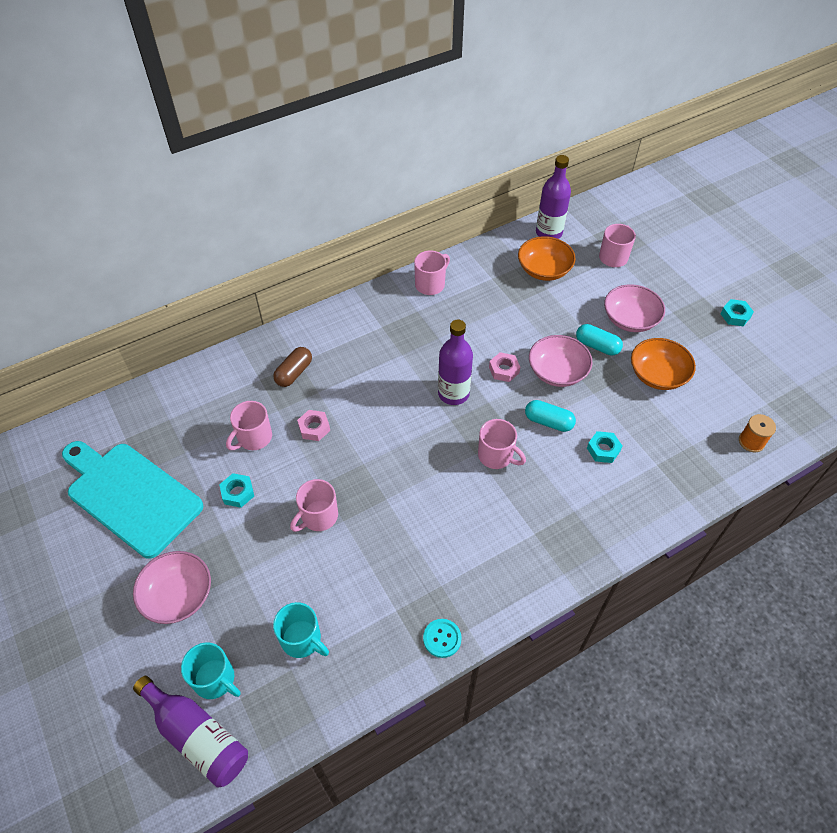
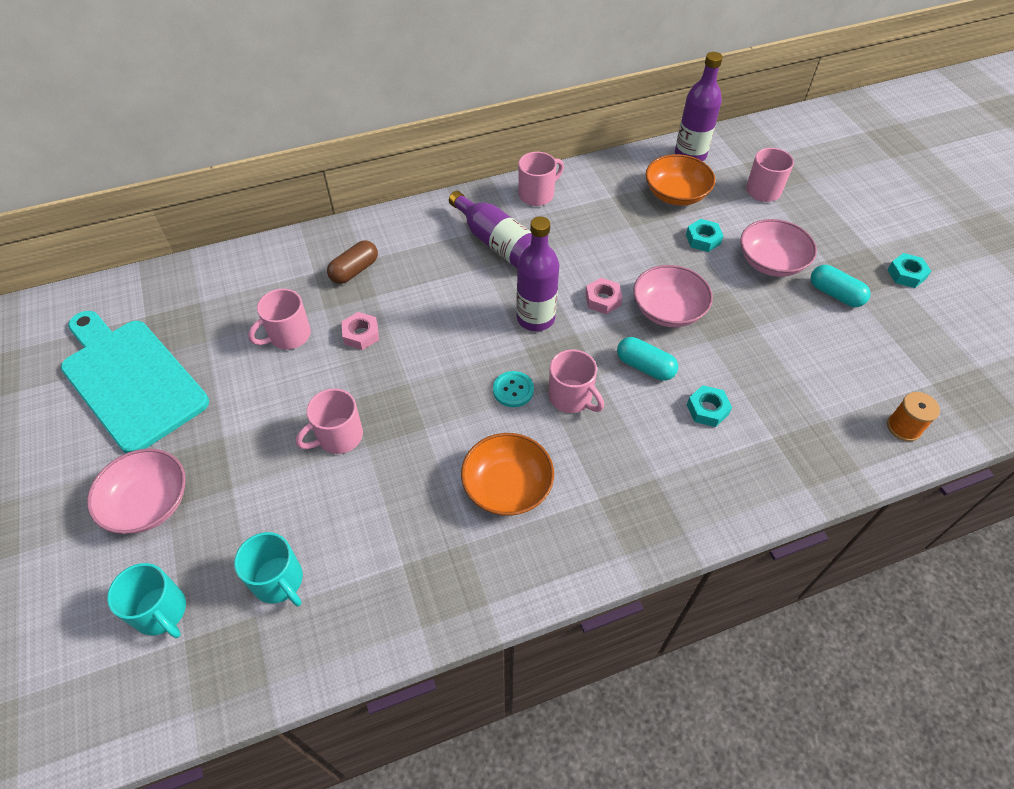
camera: 10 degrees right, 0 degrees up
(197, 736) = (119, 678): purple bottle -> purple bottle (498, 243)
(237, 493) = (252, 395): turquoise nut -> turquoise nut (703, 239)
(442, 638) = (451, 610): turquoise button -> turquoise button (513, 390)
(597, 346) = (724, 287): turquoise capsule -> turquoise capsule (835, 294)
(657, 375) = (794, 330): orange bowl -> orange bowl (507, 486)

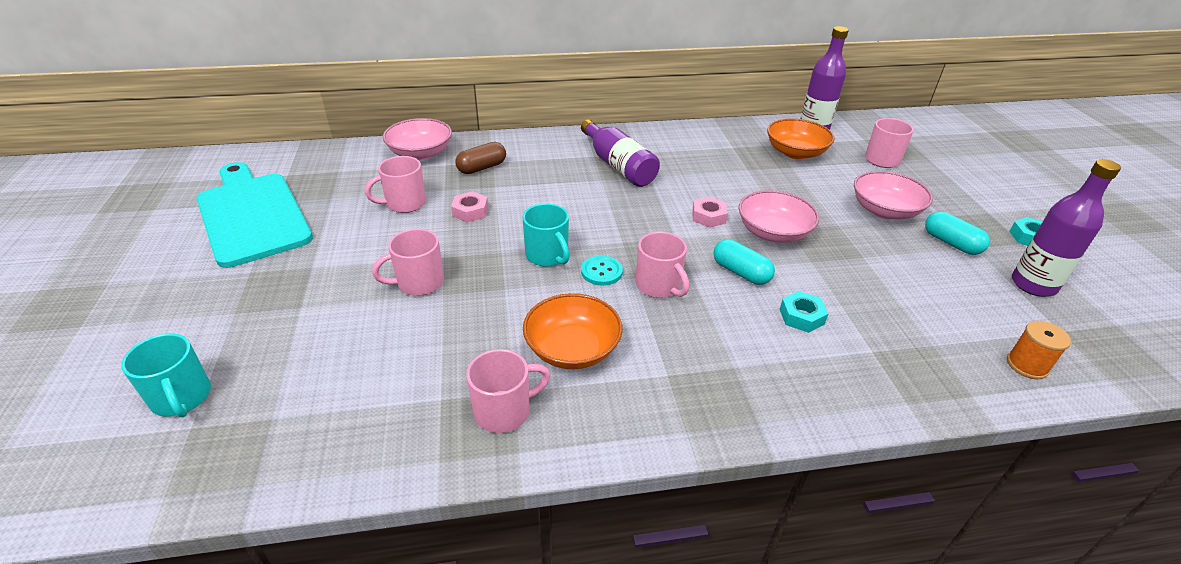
camera: 10 degrees right, 15 degrees down
(149, 503) = (218, 307): pink bowl -> pink bowl (420, 153)
(279, 581) = (309, 392): turquoise mug -> turquoise mug (547, 256)
(535, 318) = (639, 221): purple bottle -> purple bottle (1033, 285)
(537, 194) = (664, 138): pink mug -> pink mug (504, 411)
(703, 239) = (817, 186): turquoise nut -> none

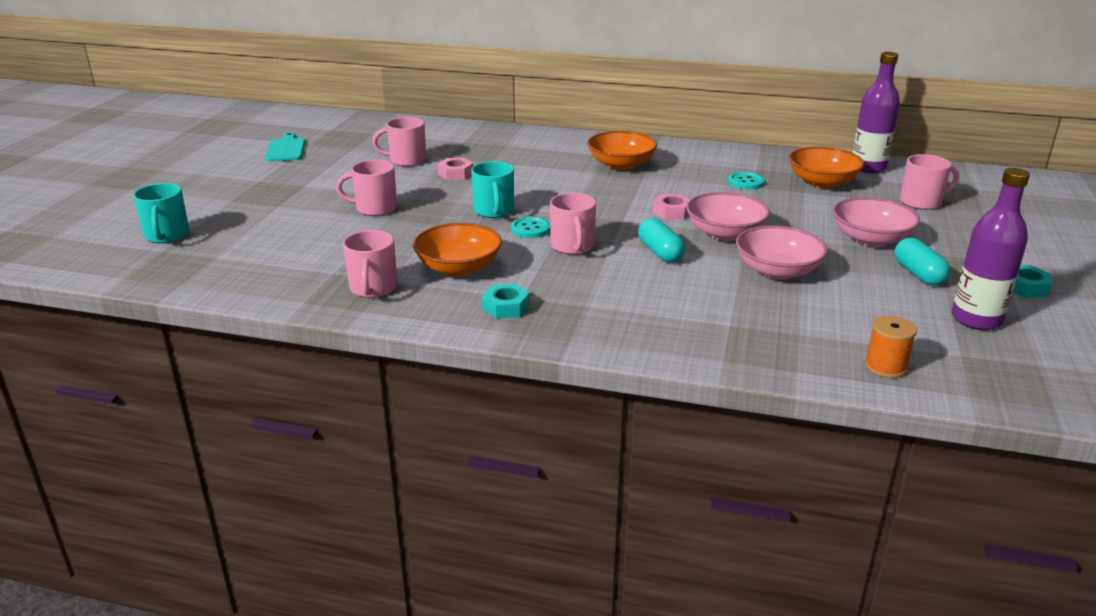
camera: 25 degrees right, 10 degrees down
(252, 215) = (286, 149): turquoise cutting board -> turquoise cutting board, size x0.47
(420, 153) = (448, 131): pink bowl -> pink bowl (777, 271)
(482, 168) = (492, 148): brown capsule -> none
(504, 411) = (373, 288): pink mug -> pink mug turned 90 degrees clockwise
(618, 166) = (621, 165): purple bottle -> orange bowl
(738, 165) = (745, 182): none -> turquoise button
(801, 316) = (686, 290): turquoise nut -> turquoise nut (506, 307)

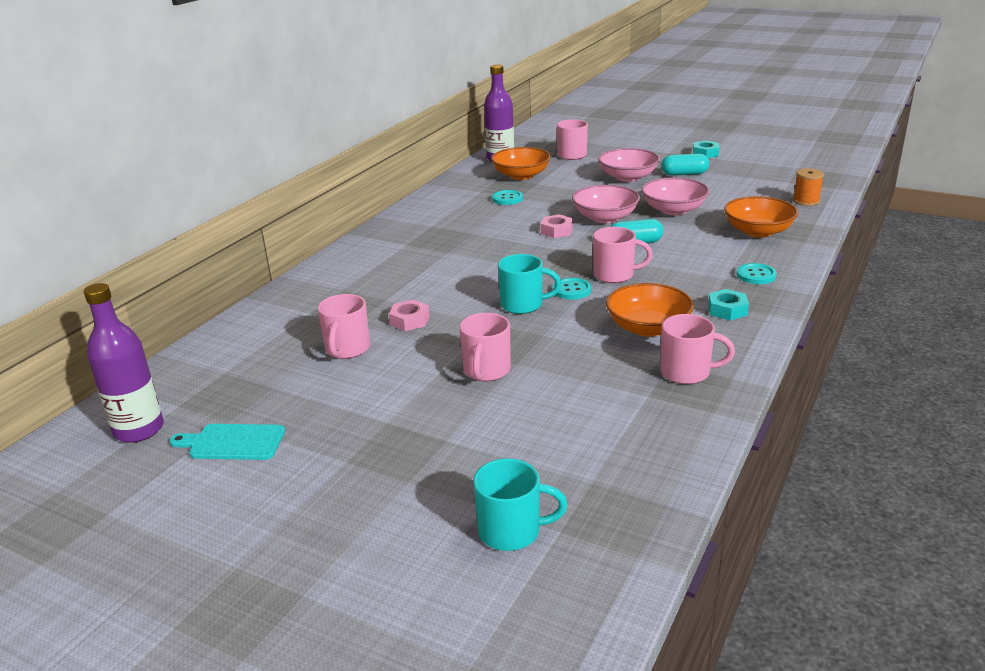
camera: 75 degrees left, 0 degrees up
(602, 324) = (756, 275): none -> turquoise button
(621, 165) = (437, 239): orange bowl -> orange bowl (758, 231)
(976, 319) = (746, 171): purple bottle -> purple bottle (139, 430)

